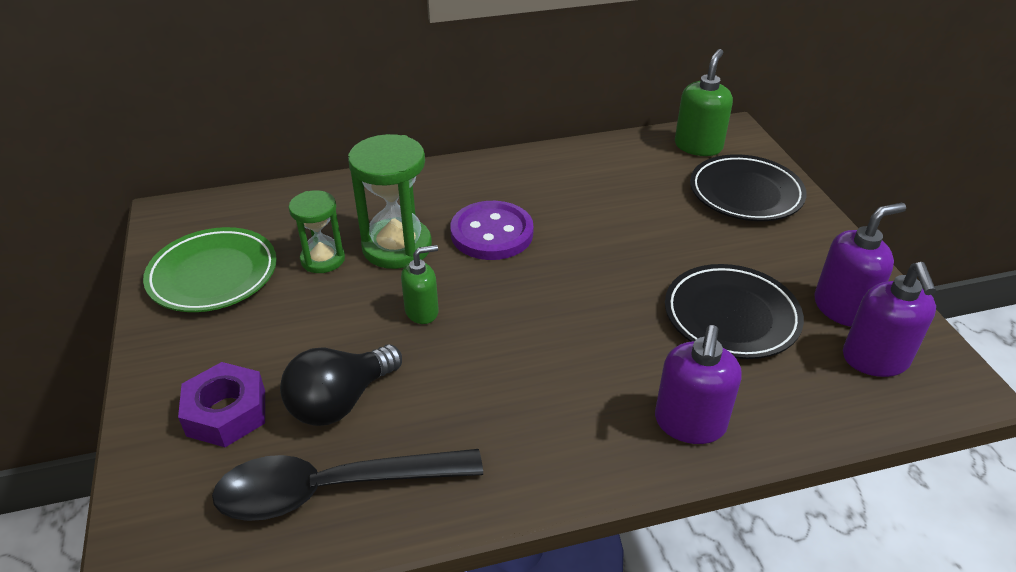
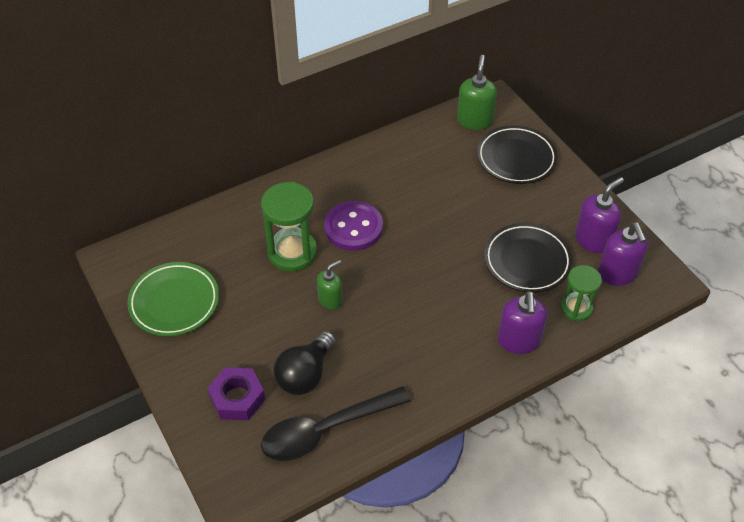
camera: 15 degrees left, 10 degrees up
(323, 259) = (245, 273): green hourglass -> green hourglass (576, 308)

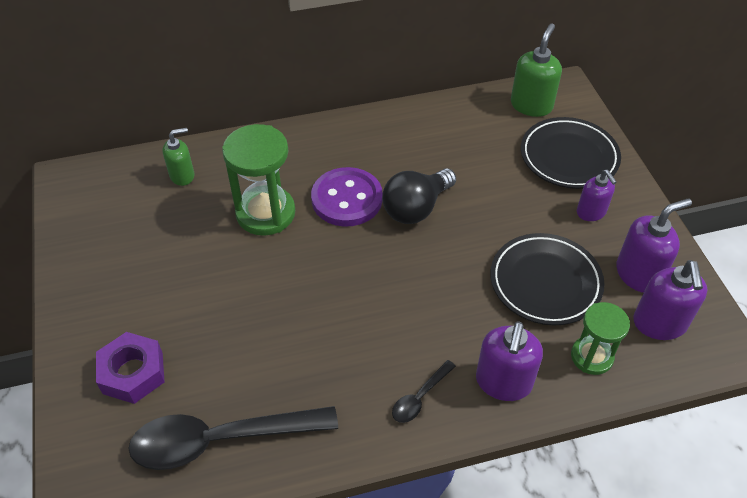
camera: 15 degrees right, 0 degrees up
(174, 302) = (111, 242): green plate -> none
(305, 374) = (224, 362): black light bulb -> black light bulb (416, 208)
(330, 299) = (288, 278): green soap dispenser -> green soap dispenser (182, 175)
(462, 365) = (420, 397): none -> black spoon
(545, 199) = (591, 212): none -> purple soap dispenser

